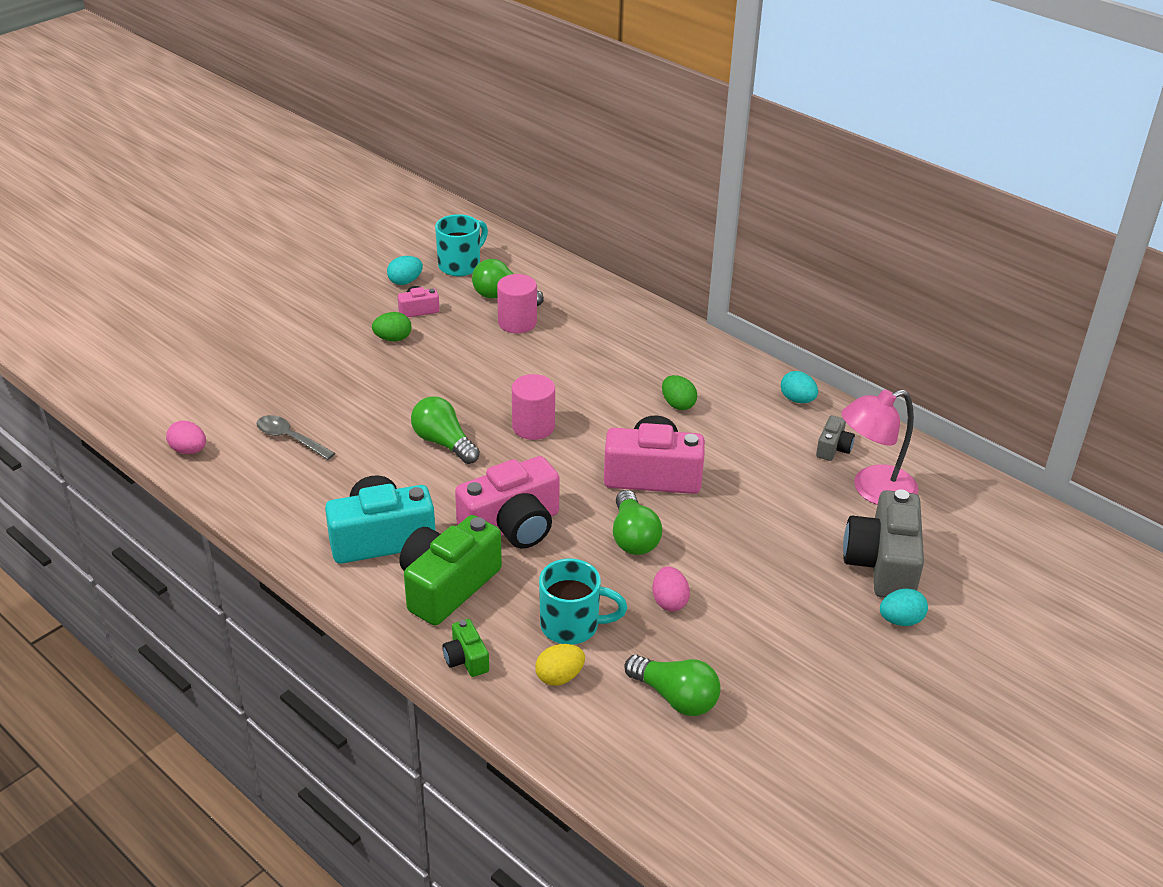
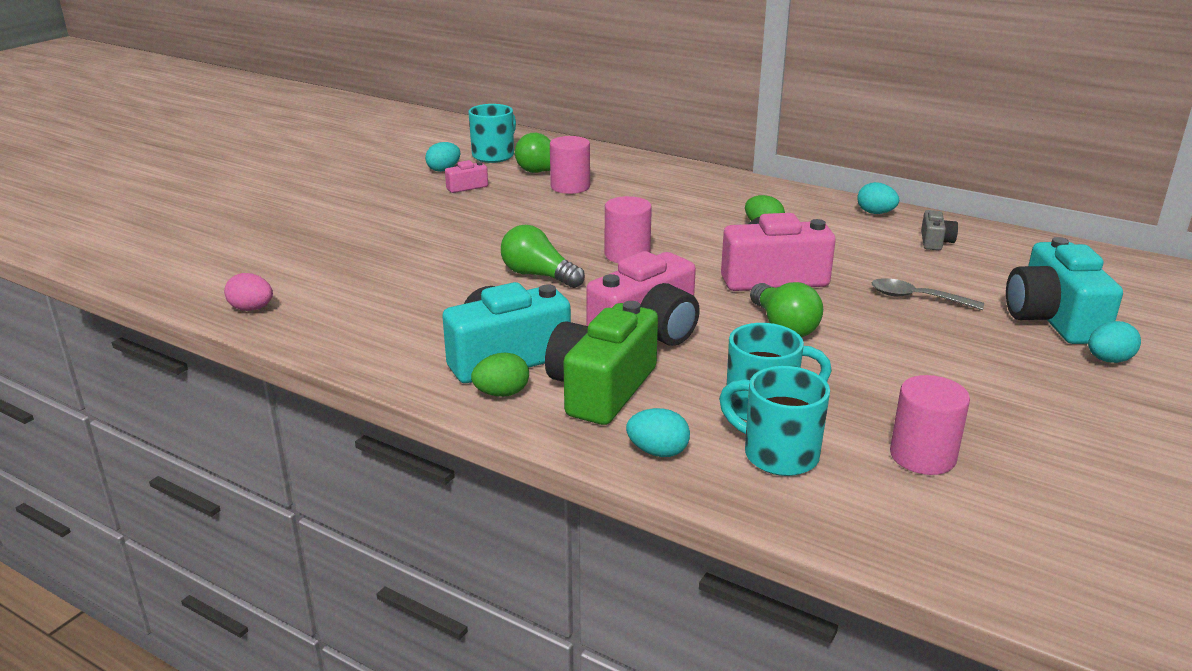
camera: 10 degrees left, 10 degrees down
(290, 438) = (366, 288): grey spoon -> grey spoon (917, 298)
(393, 339) = (448, 207): green egg -> green egg (501, 393)
(466, 659) = (658, 452): green camera -> turquoise egg
(559, 677) = (777, 455): yellow egg -> turquoise mug
(669, 601) = (857, 373): pink egg -> none
(675, 697) = (922, 456): green light bulb -> pink cylinder
(873, 490) = (997, 266): pink lamp -> none
(883, 564) = (1053, 319): grey camera -> turquoise camera

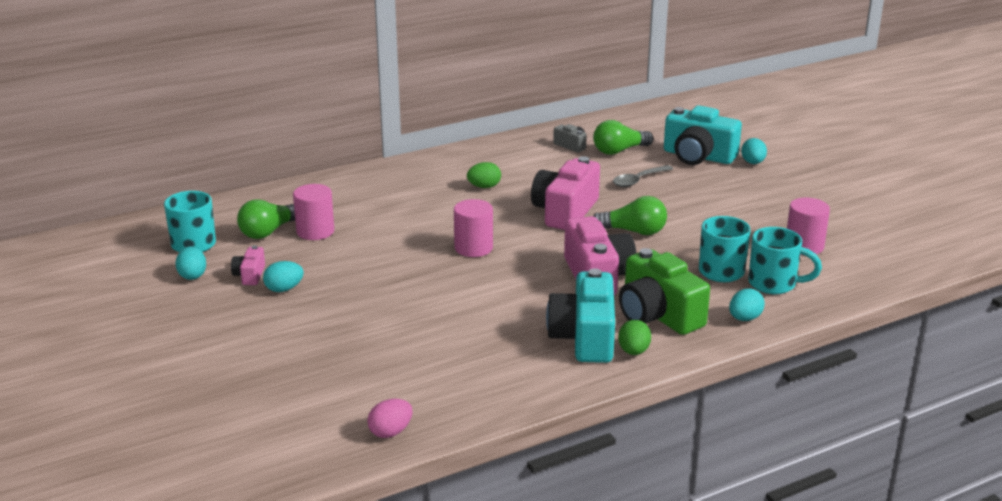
camera: 60 degrees left, 0 degrees up
(538, 275) = (469, 291): green light bulb -> green light bulb (619, 151)
(777, 455) = (774, 284): turquoise mug -> turquoise mug turned 135 degrees counterclockwise
(875, 213) = (508, 145): turquoise egg -> turquoise egg (284, 289)

